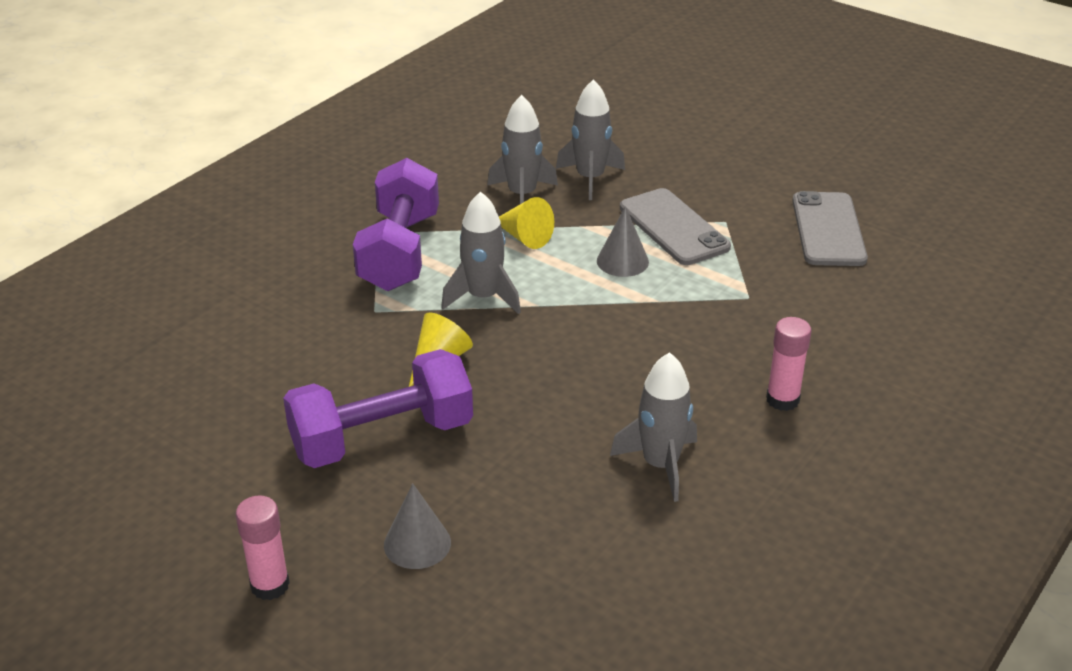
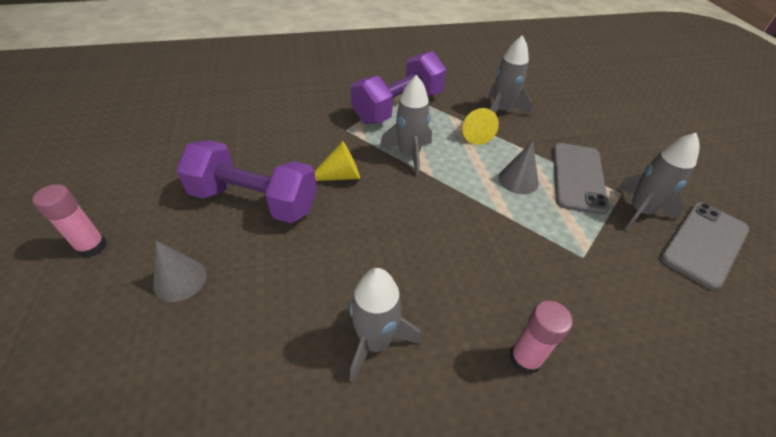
camera: 40 degrees right, 10 degrees up
(590, 178) = (554, 121): grey rocket -> grey rocket (640, 211)

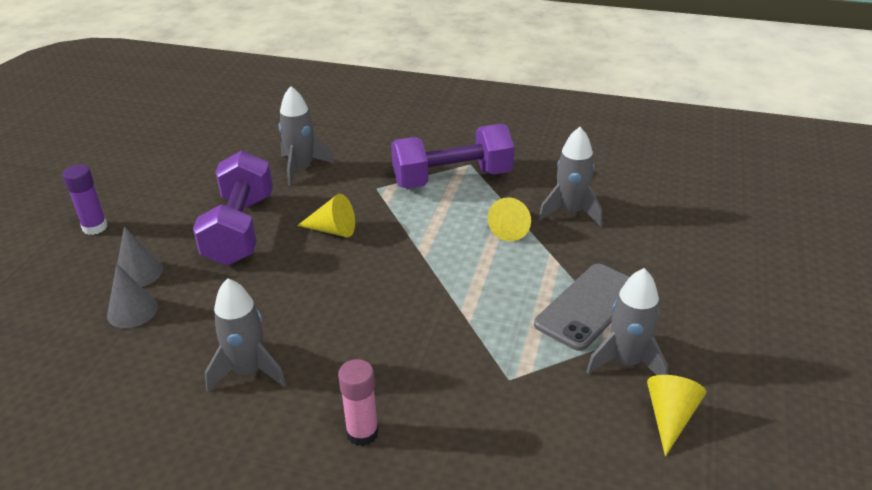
camera: 30 degrees right, 10 degrees down
(92, 247) = (95, 227): pink glue stick -> purple glue stick
(254, 201) = (240, 229): purple dumbbell -> purple dumbbell turned 45 degrees clockwise
(409, 154) = (419, 229): grey rocket -> grey rocket (302, 167)
(518, 180) = (514, 288): grey cone -> grey cone (132, 311)
(704, 244) = (670, 417): grey phone -> yellow cone

